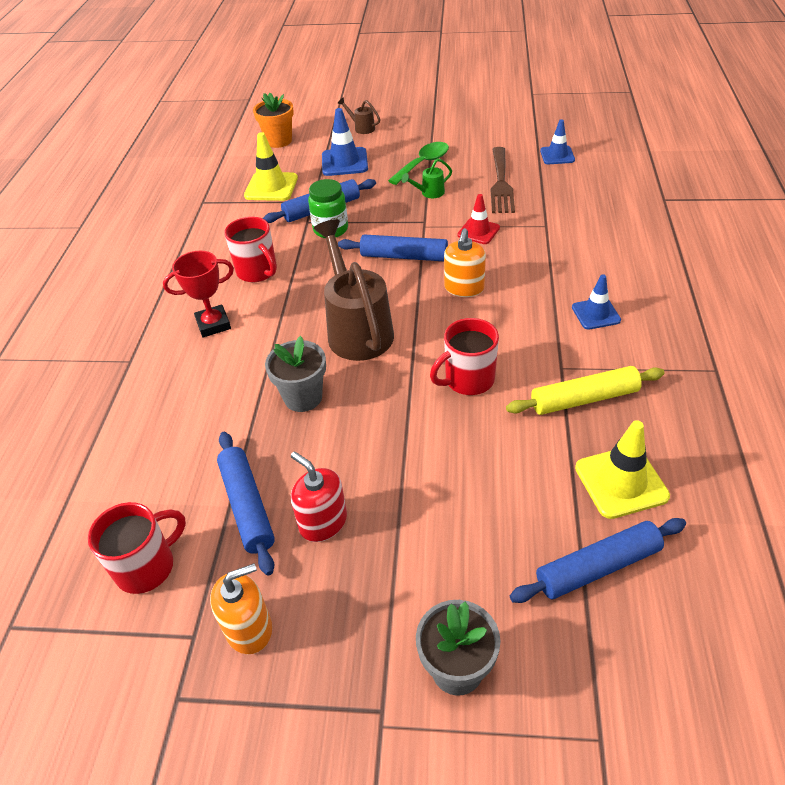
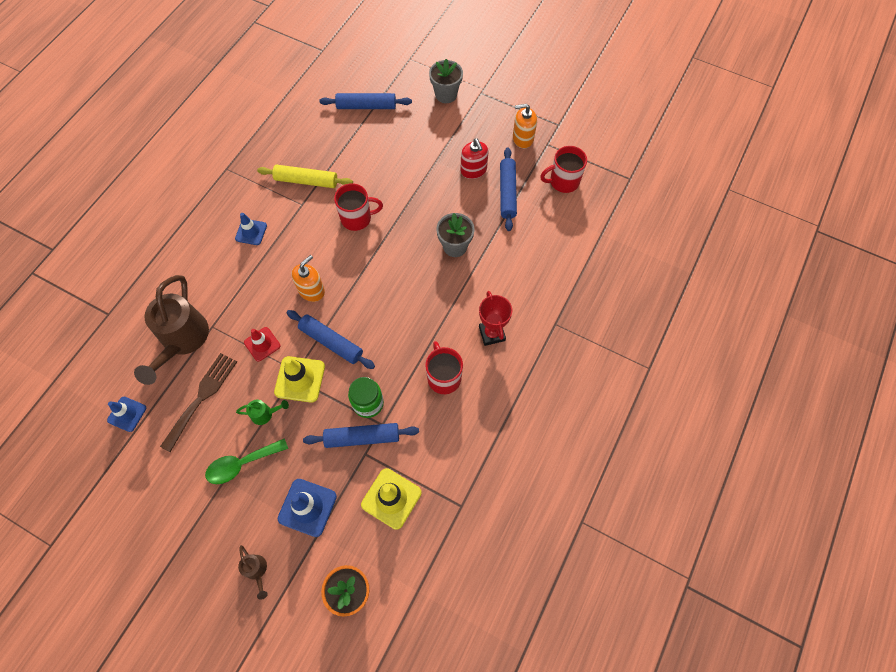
camera: 160 degrees left, 20 degrees up
(213, 324) = (492, 333): red trophy -> red trophy turned 75 degrees clockwise
(357, 329) = (399, 285): brown watering can -> brown watering can (182, 340)
(621, 482) = (326, 134): yellow traffic cone -> yellow traffic cone (300, 379)

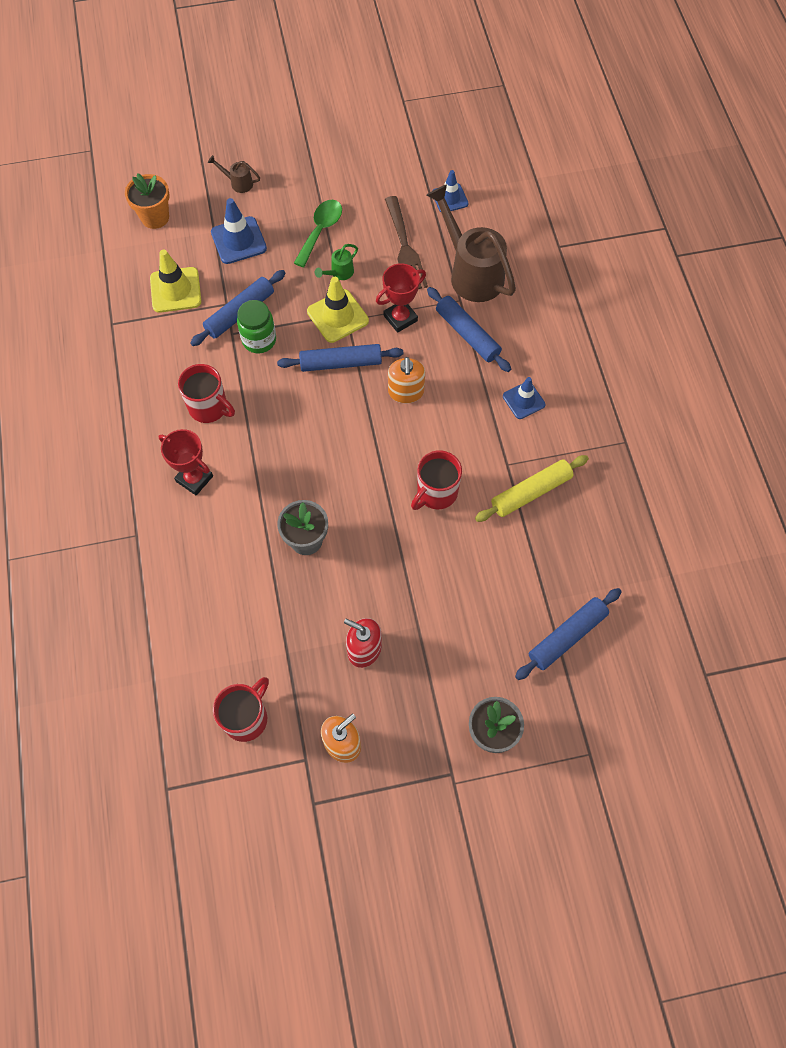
camera: 140 degrees right, 0 degrees up
(262, 344) = (400, 318): red traffic cone -> red trophy
(507, 192) = (301, 650): blue rolling pin -> blue rolling pin (467, 334)

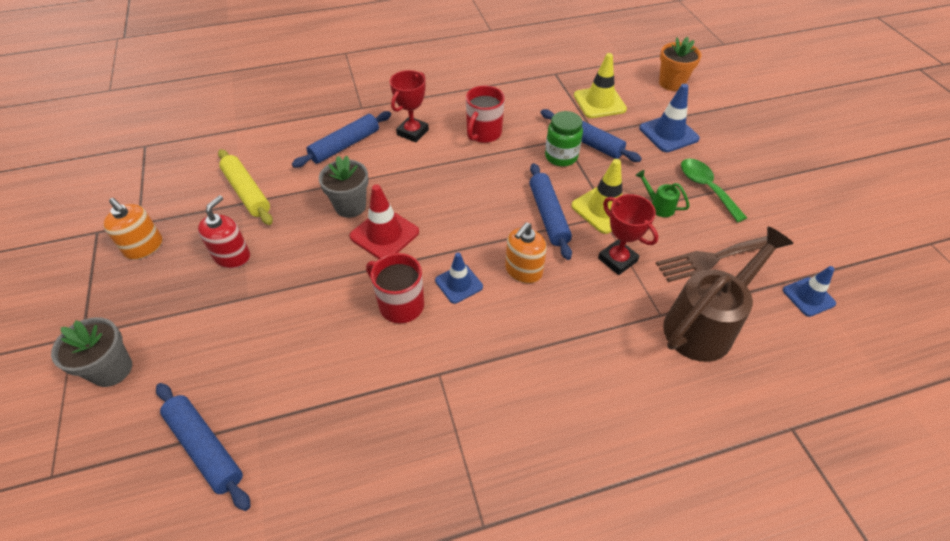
camera: 85 degrees right, 15 degrees down
(238, 183) = (735, 127): brown watering can -> none
(246, 718) = (188, 183): red mug -> none
(320, 231) = (706, 188): green spoon -> green spoon turned 135 degrees counterclockwise
(349, 507) = (384, 234): none -> red traffic cone
(406, 392) = (523, 270): orange soap dispenser -> orange soap dispenser turned 45 degrees counterclockwise
(467, 334) = (613, 324): blue rolling pin -> blue rolling pin (345, 145)
(523, 400) = (531, 389): blue traffic cone -> blue traffic cone (459, 283)
(531, 492) = (401, 401): yellow rolling pin -> yellow rolling pin (247, 192)

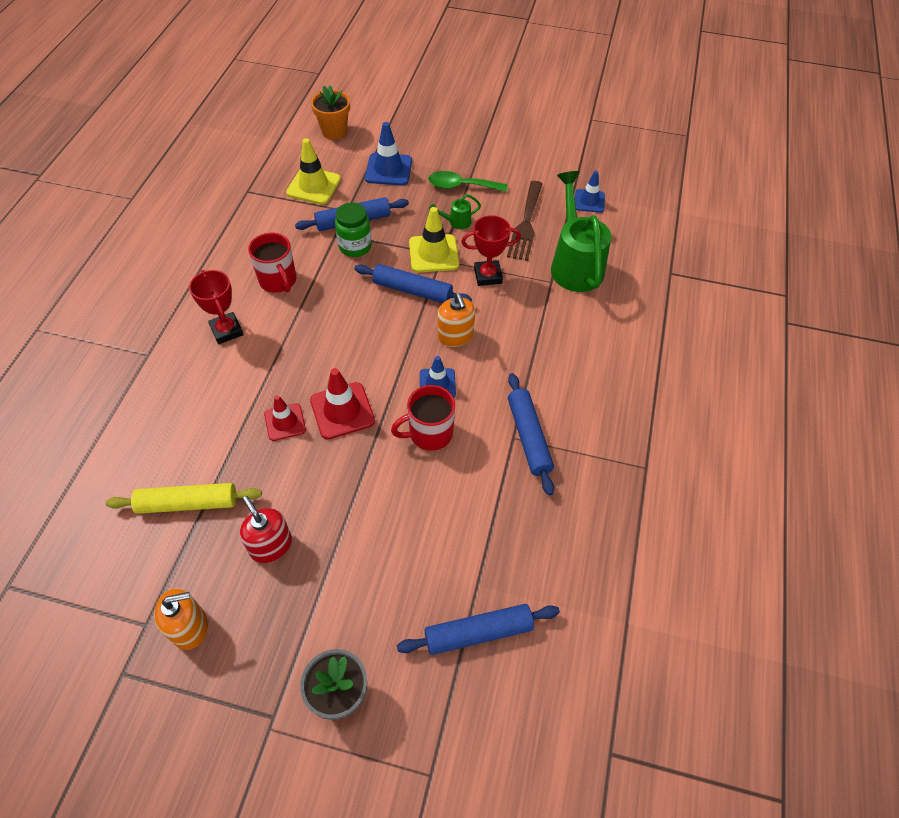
camera: 60 degrees left, 5 degrees up
(345, 145) = (194, 392): blue rolling pin -> blue rolling pin (528, 437)
(350, 206) = (285, 422): grey flower pot -> red traffic cone
(705, 325) = (575, 264): brown watering can -> green watering can

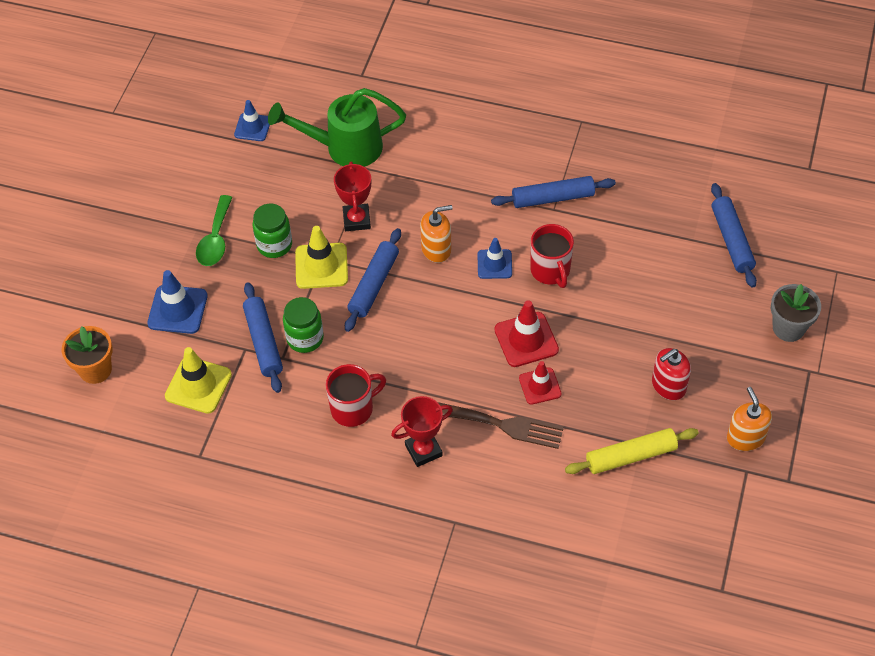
camera: 85 degrees left, 0 degrees up
(188, 503) = (631, 456): yellow rolling pin -> yellow rolling pin turned 75 degrees clockwise
(456, 222) = (274, 245): green watering can -> green jar
(526, 224) = (283, 184): brown fork -> brown fork (503, 425)

